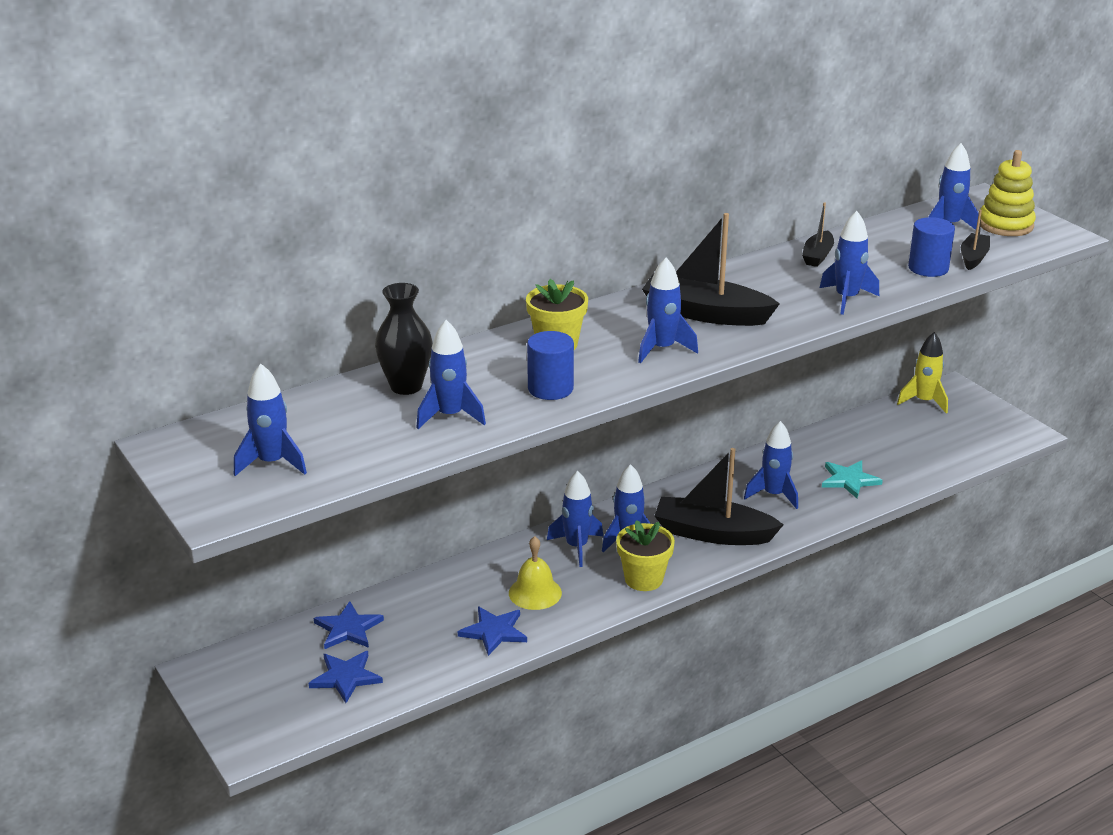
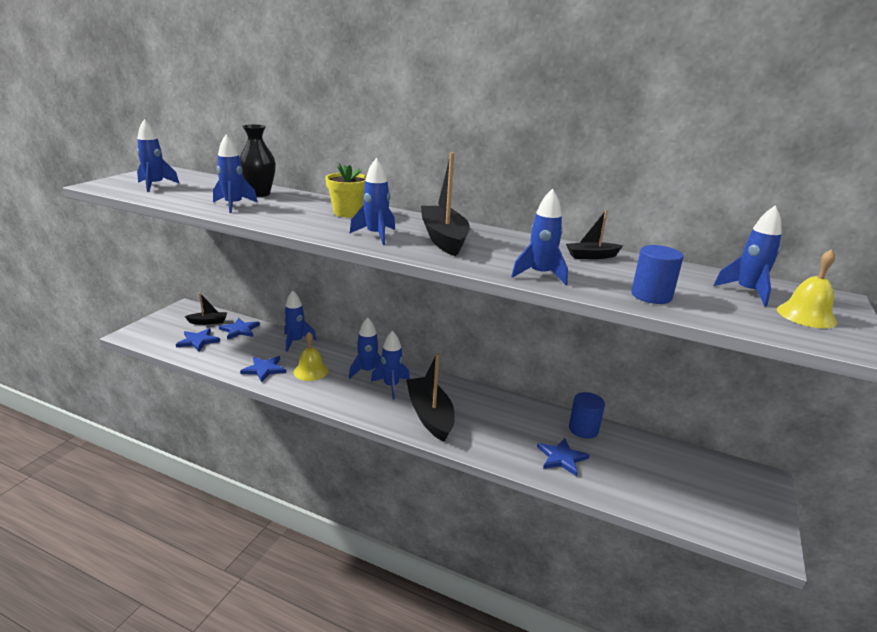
camera: 55 degrees right, 5 degrees down
(550, 388) = (289, 219): blue cylinder -> blue cylinder (583, 429)
(643, 579) = (355, 403): yellow flower pot -> none
(773, 495) = (502, 428): blue rocket -> blue rocket (296, 341)
(849, 480) = (562, 458): turquoise star -> blue star
(924, 401) = (719, 467): yellow rocket -> none
(973, 257) = (710, 311): black boat -> black boat (208, 322)
(1005, 225) = (806, 315): yellow stacking toy -> yellow bell

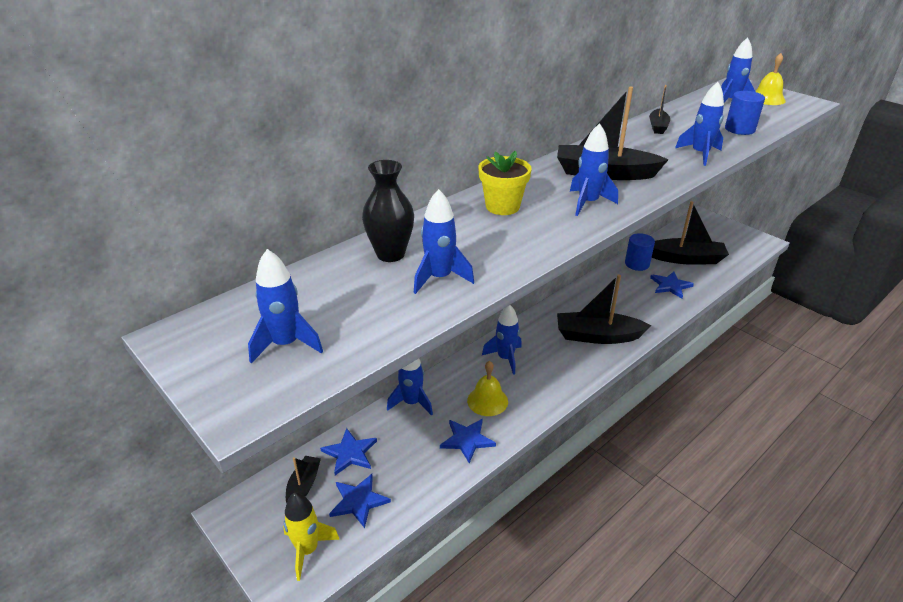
camera: 65 degrees left, 10 degrees up
(158, 333) = (307, 550): none -> yellow rocket
(391, 386) = (540, 348): blue rocket -> none
(635, 467) = (686, 259): none -> black boat

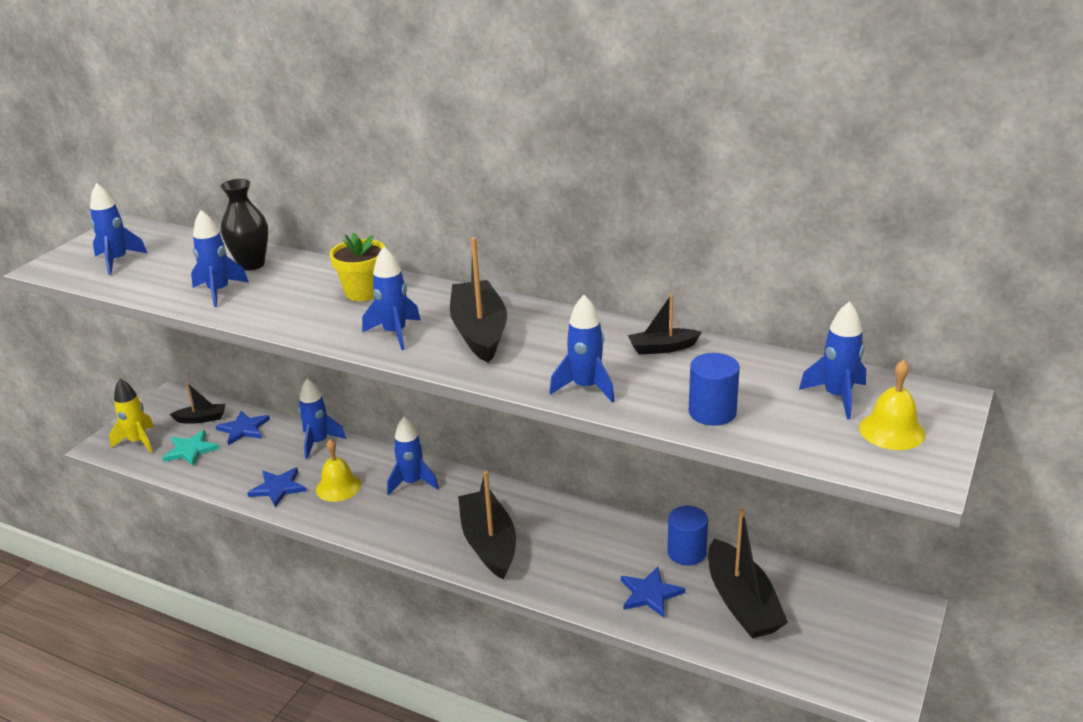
camera: 70 degrees right, 5 degrees down
(359, 501) = (191, 450): blue star -> turquoise star

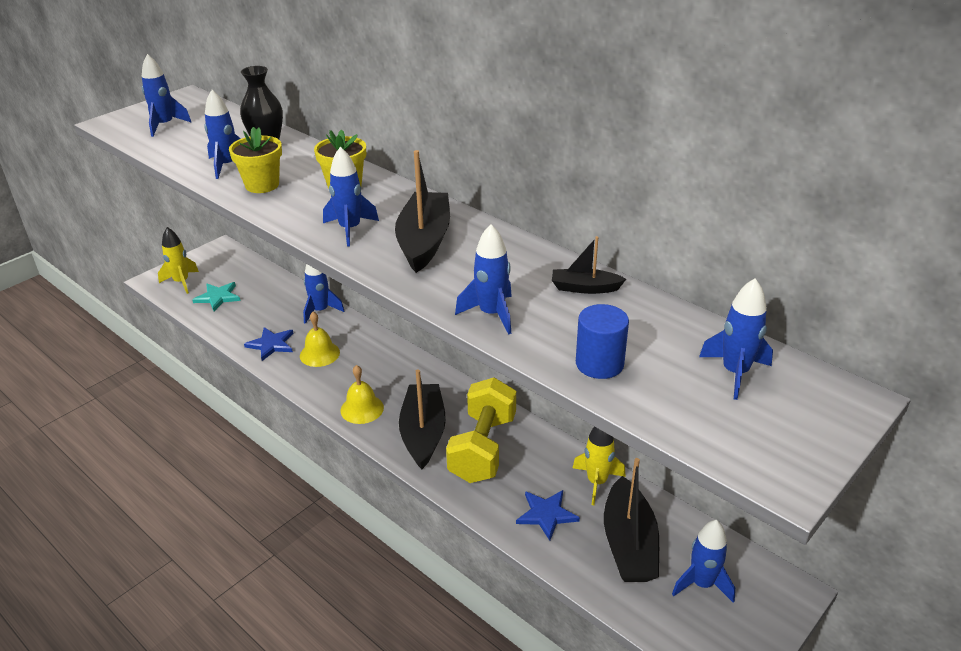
camera: 15 degrees right, 5 degrees up
(201, 419) = (238, 272): black boat -> none
(243, 429) = (266, 287): blue star -> none
(271, 305) = (262, 185): none -> yellow flower pot
(412, 483) = (382, 363): blue rocket -> blue rocket (702, 584)
(558, 545) = (482, 448): none -> yellow dumbbell
(686, 552) = (597, 482): blue cylinder -> yellow rocket
(892, 431) = (775, 422): yellow bell -> yellow bell (362, 409)

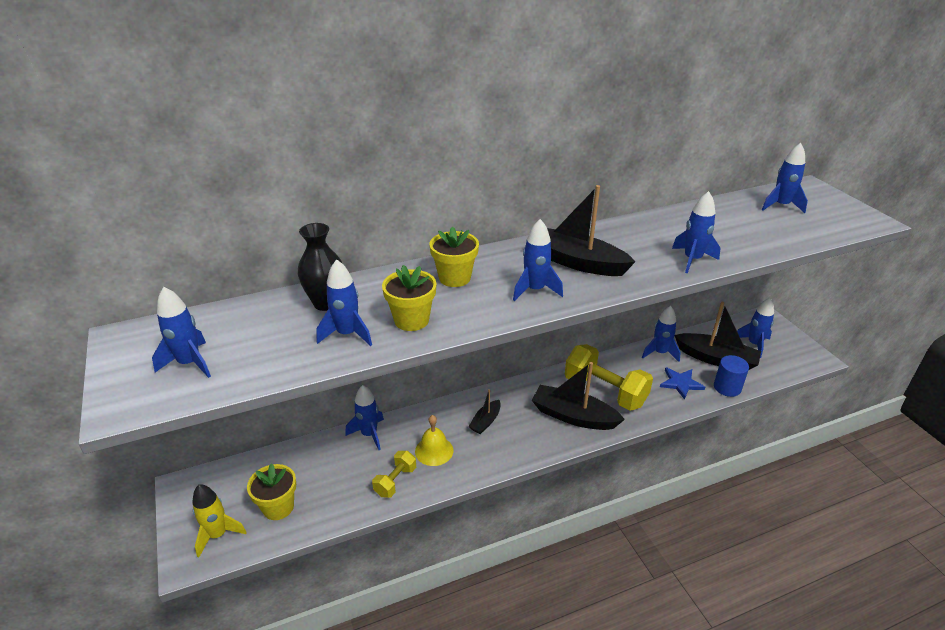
camera: 65 degrees left, 0 degrees up
(218, 297) = (278, 507): turquoise star -> yellow flower pot
(271, 344) = (395, 481): blue star -> yellow dumbbell
(362, 409) = (525, 443): yellow bell -> none
(585, 288) = (675, 222): black boat -> black boat (485, 421)
(597, 482) = (660, 353): yellow rocket -> blue rocket
(599, 364) = (761, 239): blue cylinder -> blue cylinder (727, 387)

